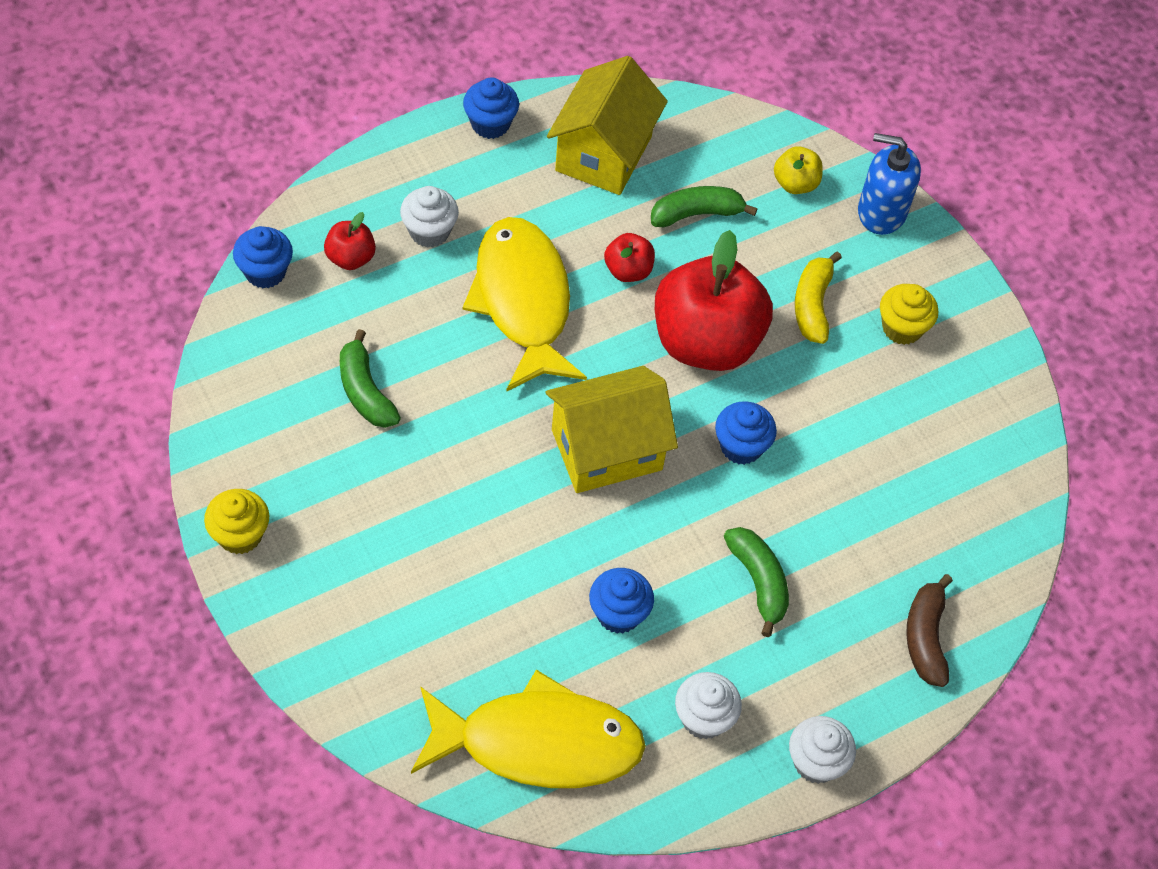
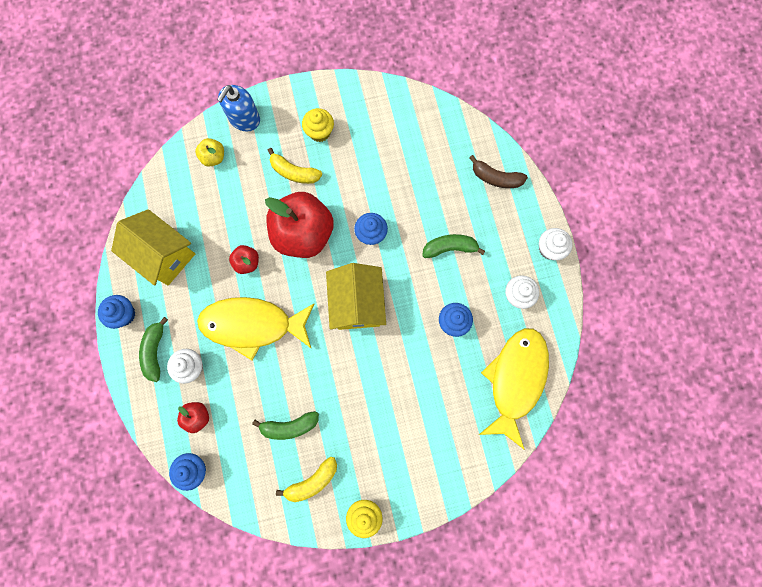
camera: 70 degrees left, 20 degrees up
(280, 444) = (312, 481): none -> yellow banana
(696, 214) = (219, 215): green banana -> green banana (155, 351)

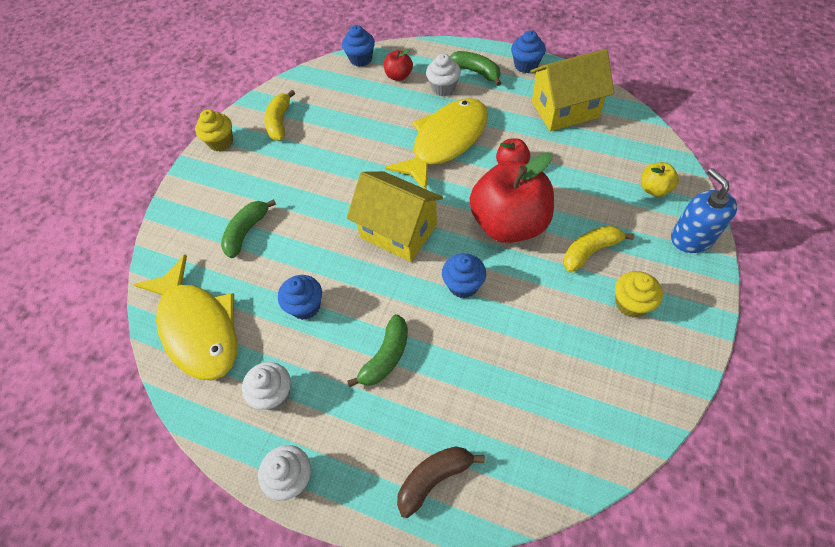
camera: 130 degrees right, 20 degrees down
(289, 426) = (335, 127): green banana -> green banana (246, 232)

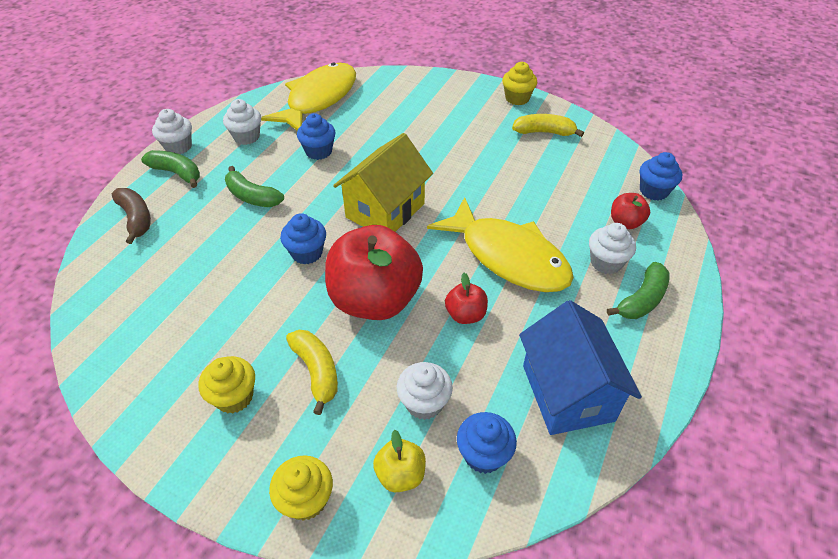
camera: 90 degrees right, 10 degrees down
(198, 327) = (319, 99): yellow fish -> yellow fish turned 150 degrees clockwise
(246, 232) = (406, 118): green banana -> green banana (177, 173)
(526, 65) = (664, 360): blue cupcake -> blue cupcake (483, 454)
(564, 109) = (567, 392): yellow house -> blue house
(596, 182) = (424, 403): none -> white cupcake
(692, 237) = (306, 499): blue soap dispenser -> yellow cupcake

